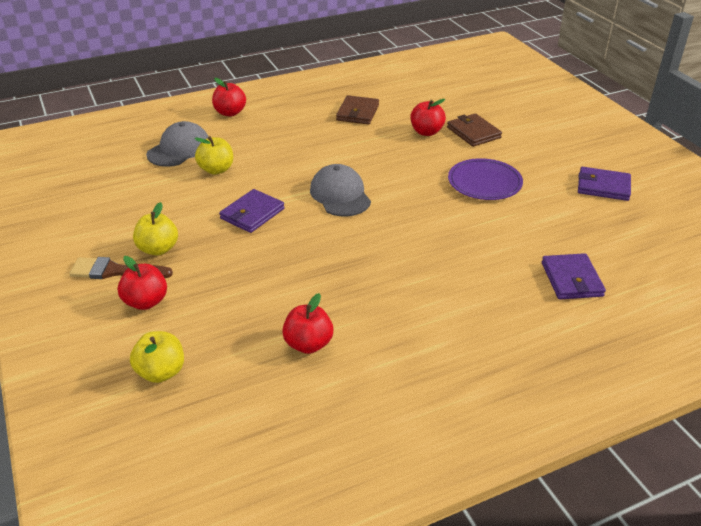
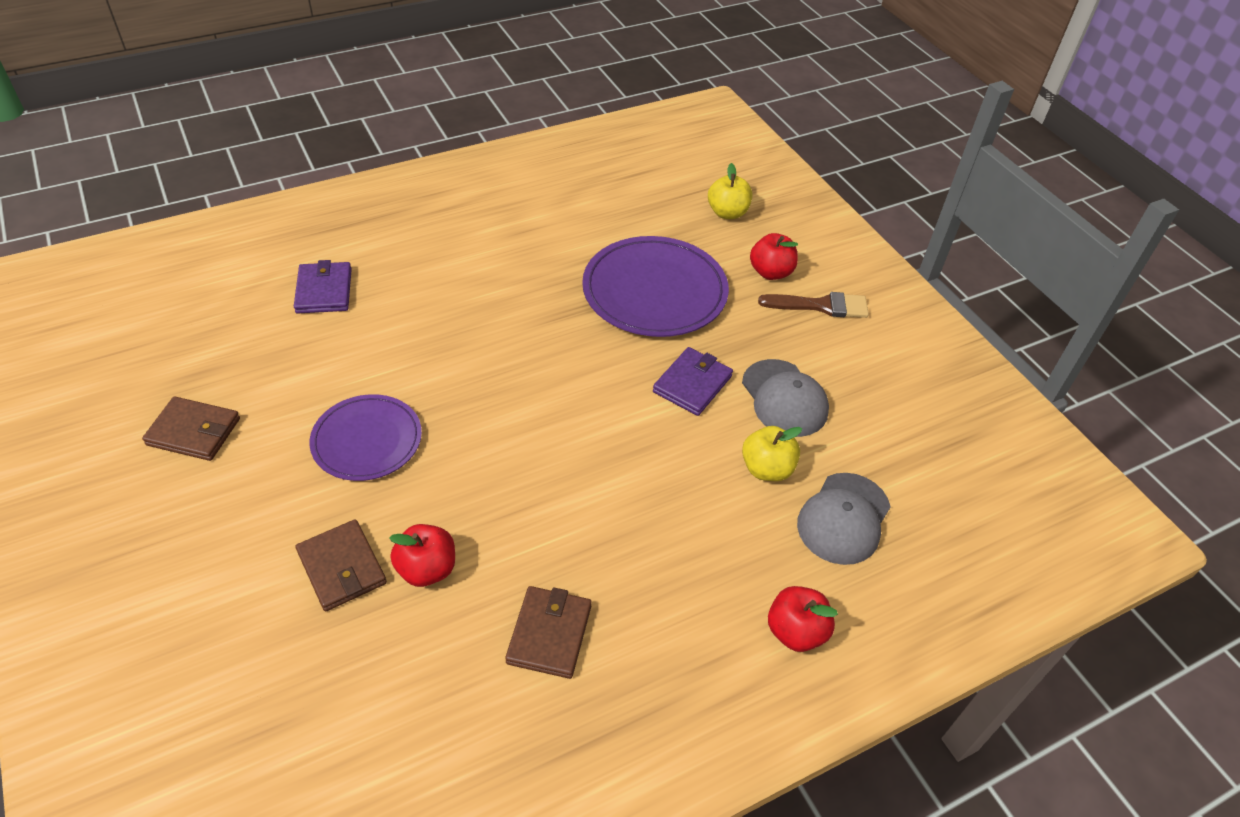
camera: 175 degrees right, 10 degrees up
(158, 249) = (787, 333): yellow apple -> none
(266, 282) = (654, 291): none -> purple plate
(308, 344) = (604, 232): red apple -> none
(340, 195) = (579, 416): grey cap -> grey cap (784, 398)
(603, 186) = (194, 431): purple wallet -> brown wallet

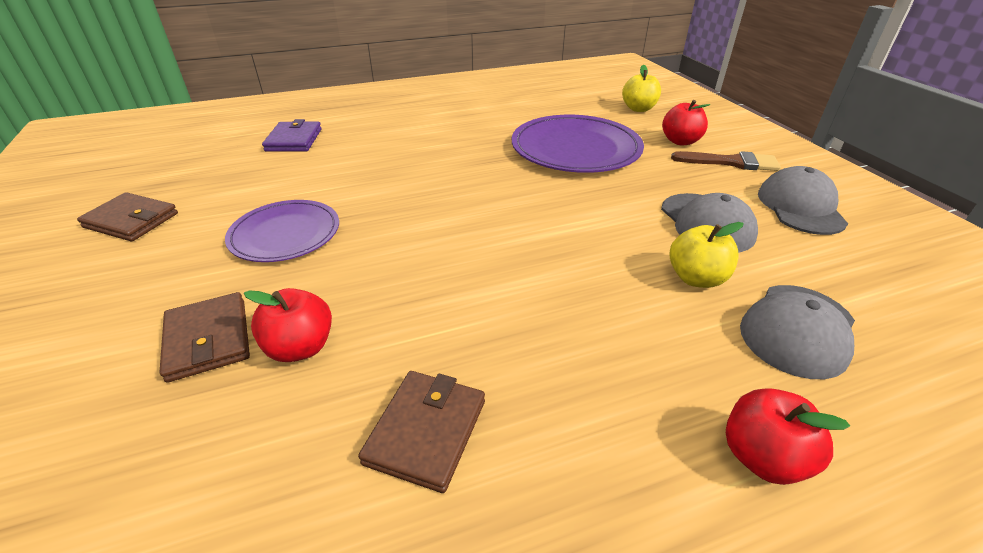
camera: 10 degrees right, 10 degrees down
(692, 384) = (611, 209): purple wallet -> none
(877, 370) = (800, 207): none -> grey cap

